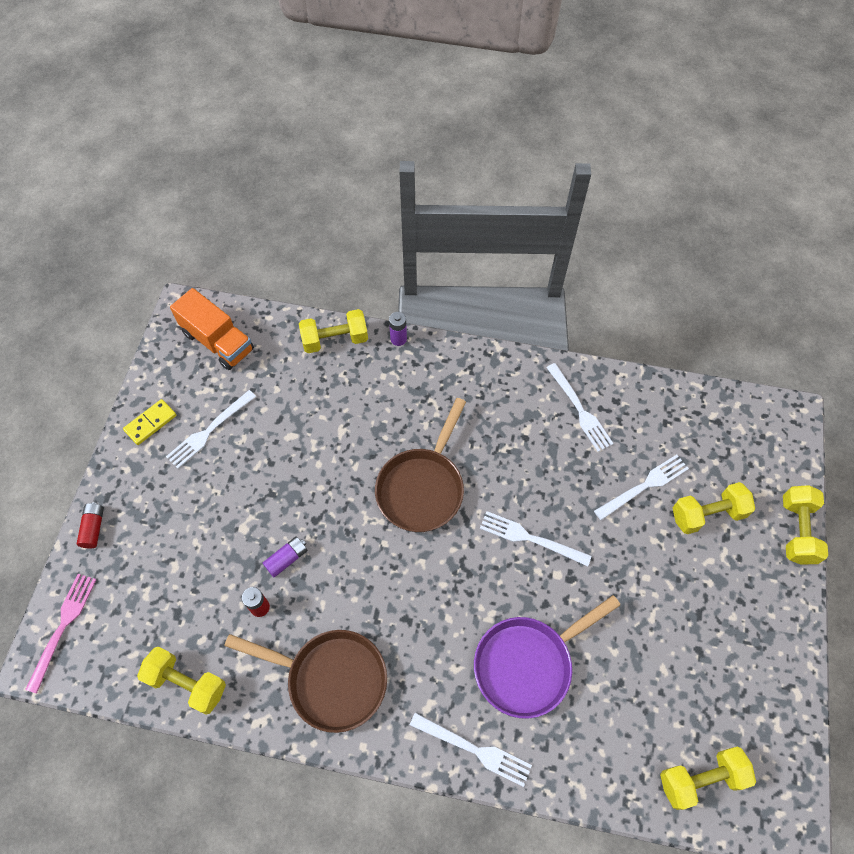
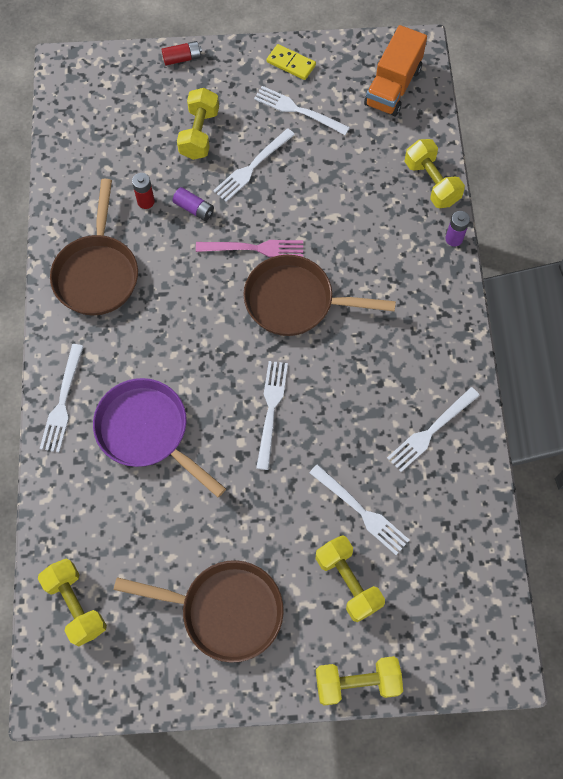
camera: 75 degrees right, 5 degrees up
(63, 626) = (96, 69): pink fork -> pink fork (255, 248)
(187, 683) = (70, 169): yellow dumbbell -> yellow dumbbell (199, 134)
(259, 491) = (251, 168): none -> white fork
(722, 629) = (225, 611): none -> brown pan

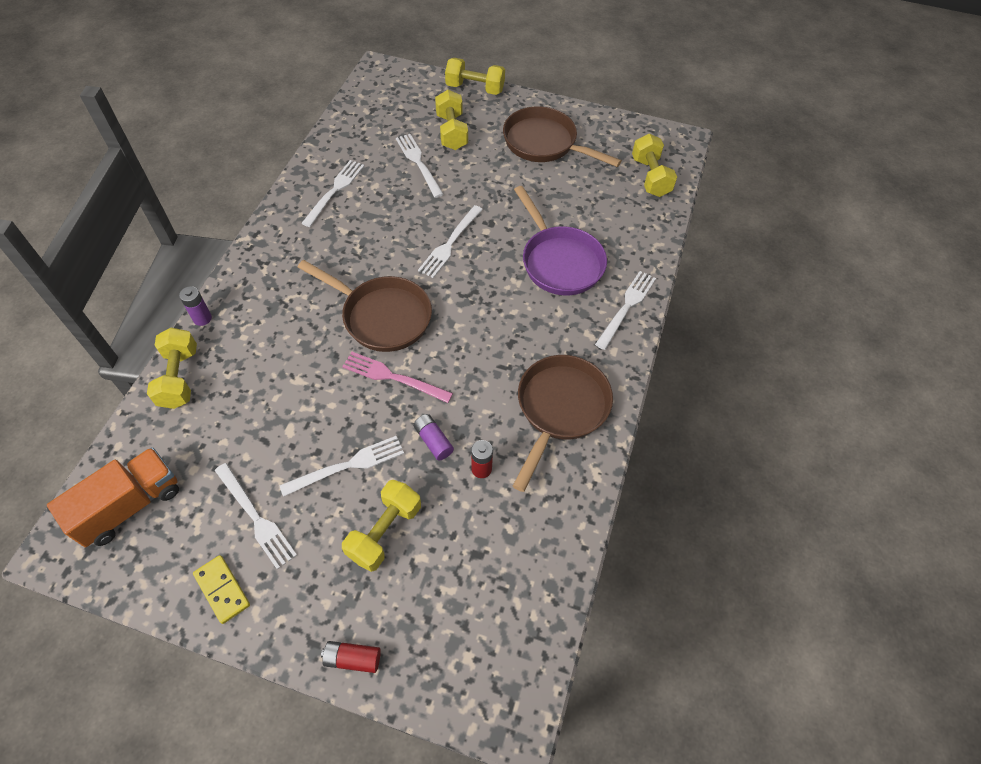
camera: 160 degrees left, 10 degrees down
(430, 432) = (335, 190): white fork -> white fork turned 45 degrees counterclockwise

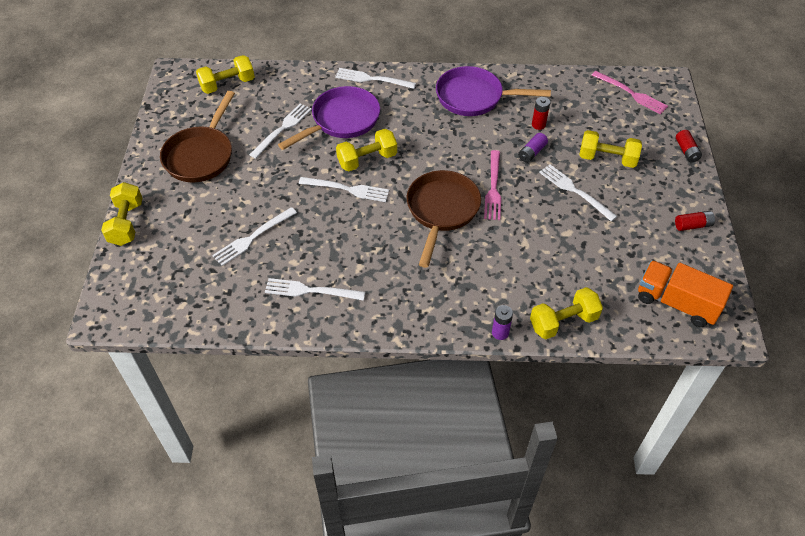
camera: 105 degrees left, 5 degrees down
(222, 590) = (693, 225): yellow domino -> red battery
(256, 518) = (639, 226): white fork -> white fork (283, 128)
(451, 132) = (200, 224): yellow dumbbell -> yellow dumbbell (367, 160)
(503, 635) = (632, 94): none -> pink fork
(560, 409) = (474, 97): brown pan -> purple pan

